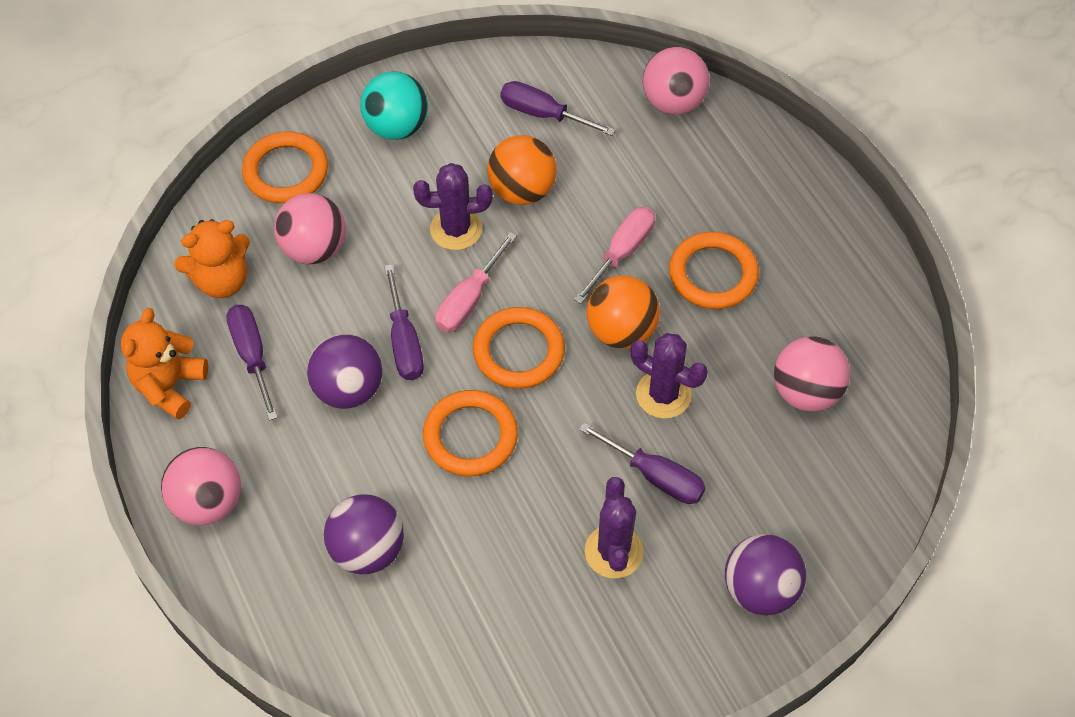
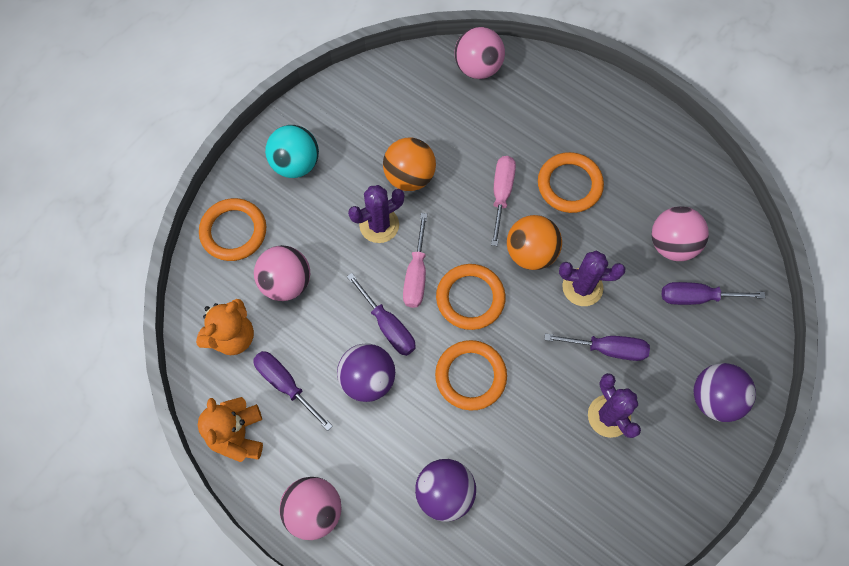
camera: 25 degrees left, 10 degrees up
(543, 114) = (394, 112): purple screwdriver -> purple screwdriver (697, 297)

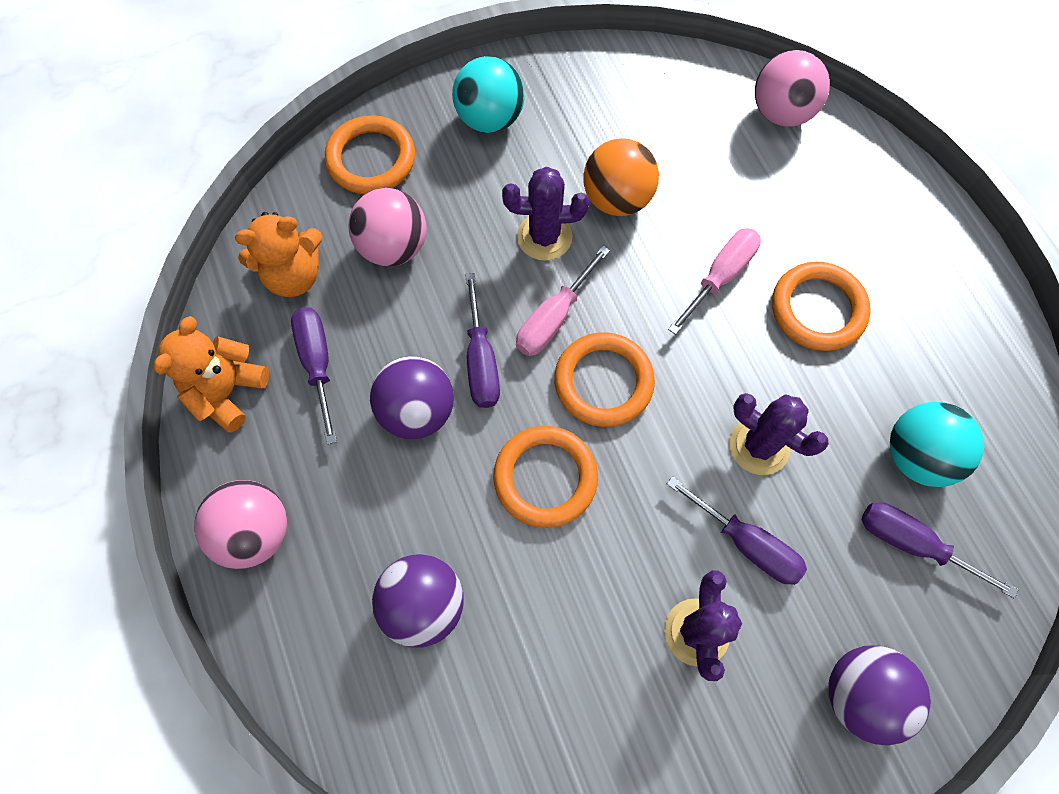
camera: 30 degrees right, 0 degrees up
(531, 252) = (716, 367): orange ball -> none
(672, 244) = (917, 456): pink ball -> turquoise ball

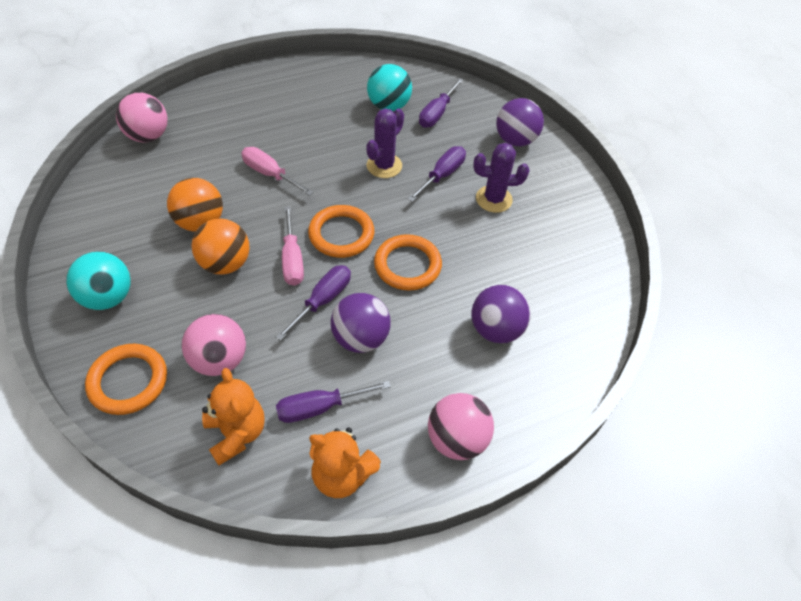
camera: 95 degrees left, 15 degrees down
(481, 360) = (322, 300): purple screwdriver -> purple screwdriver turned 45 degrees counterclockwise
(544, 237) = (225, 263): purple cactus -> orange ball
(553, 318) = (292, 259): pink screwdriver -> pink screwdriver turned 45 degrees clockwise
(818, 309) = (297, 134): orange ring -> none

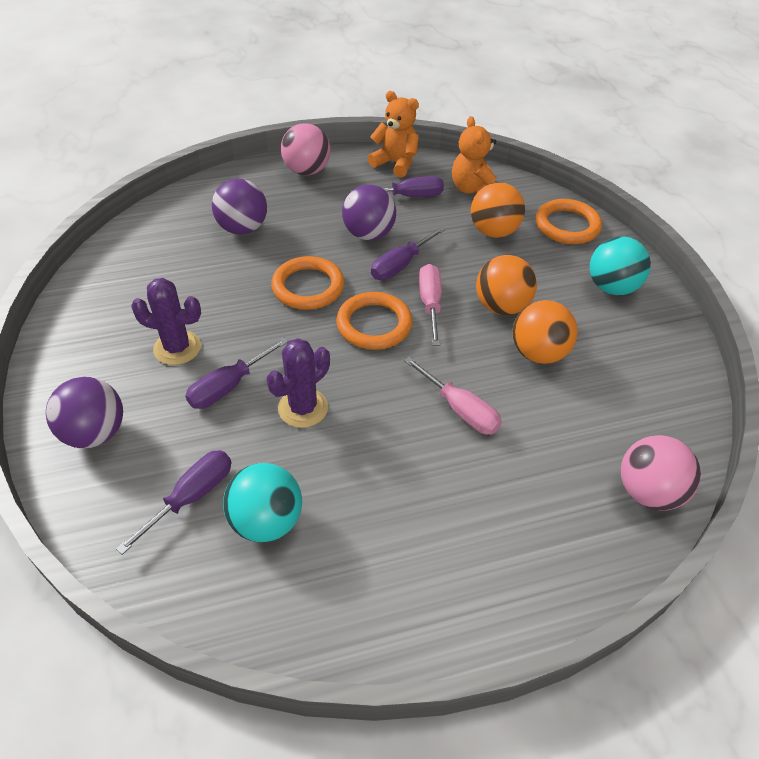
camera: 170 degrees left, 5 degrees down
(219, 360) = (493, 231): pink ball -> orange ball

